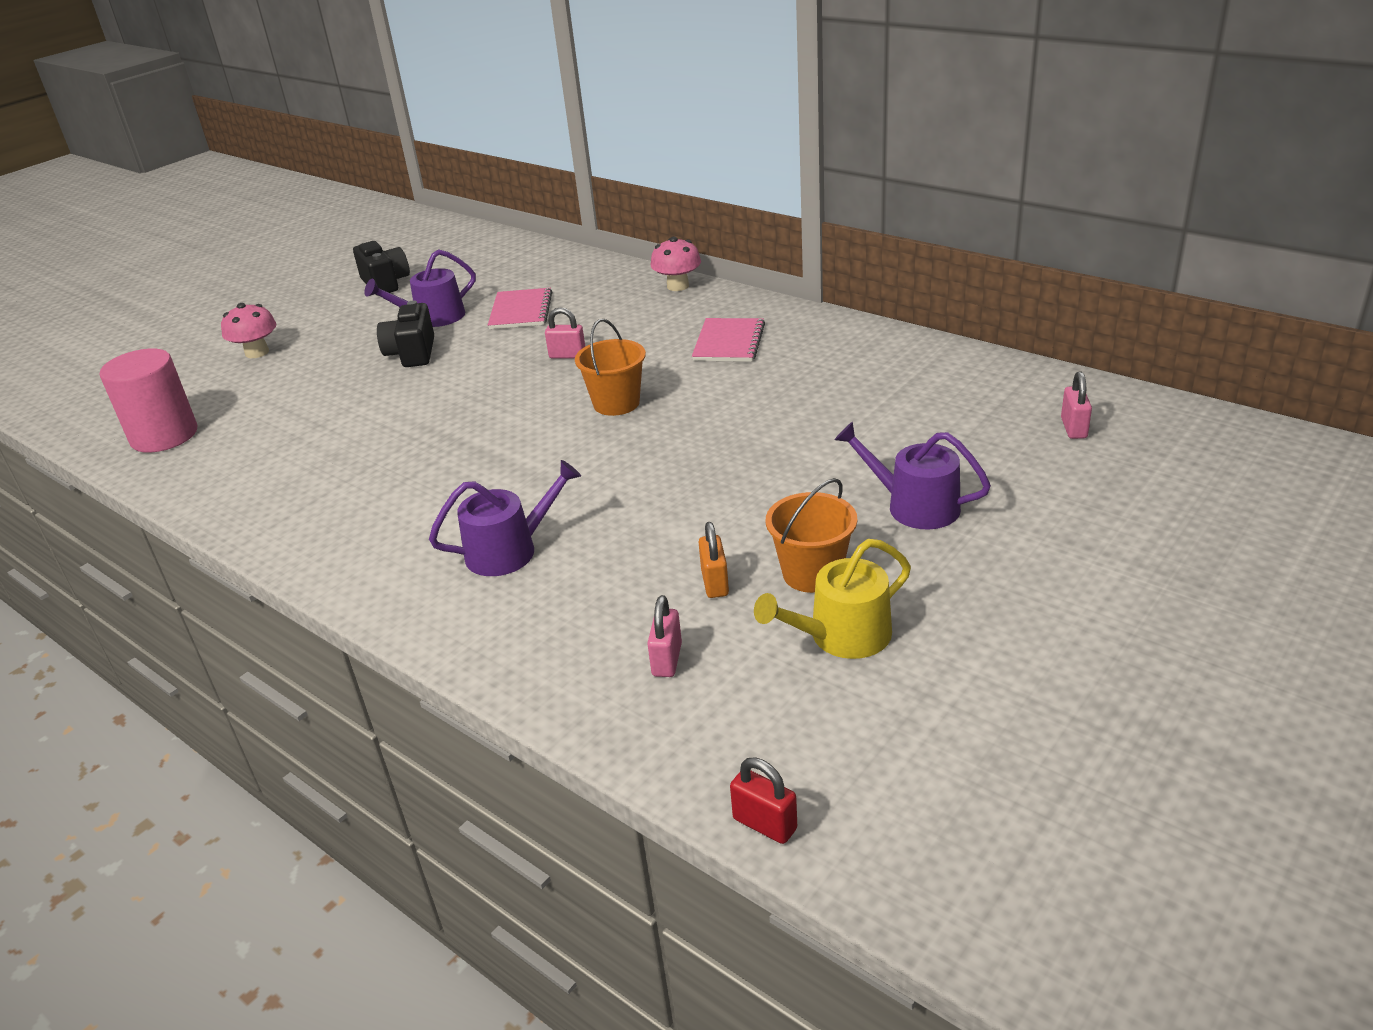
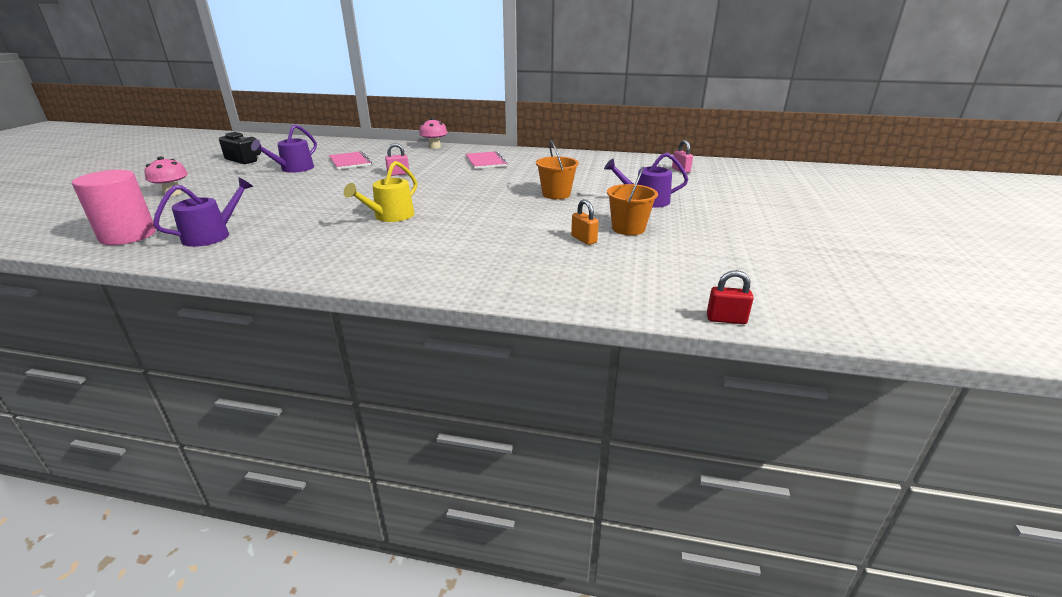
camera: 30 degrees left, 5 degrees down
(412, 353) = (294, 182): black camera -> none
(509, 550) = (449, 246): purple watering can -> purple watering can (212, 235)
(616, 403) = (448, 187): orange bucket -> orange bucket (556, 194)
(667, 660) = (594, 271): pink padlock -> none
(842, 636) = (671, 246): yellow watering can -> yellow watering can (390, 216)

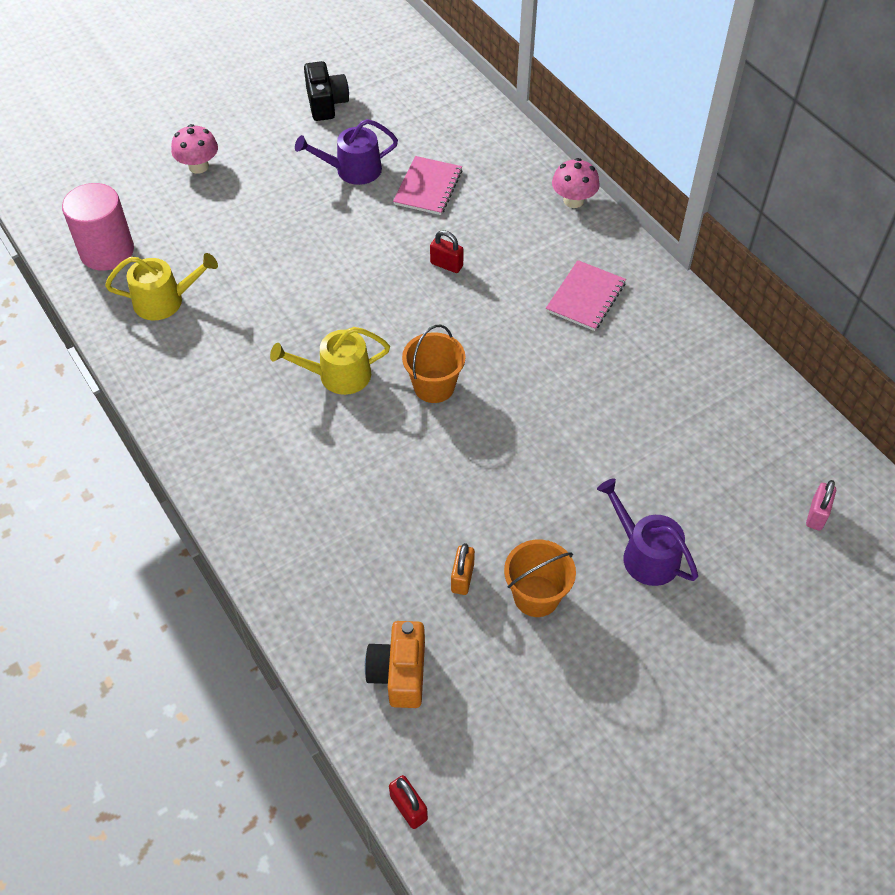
camera: 45 degrees right, 25 degrees up
(212, 235) = (164, 301): purple watering can -> yellow watering can
(398, 174) = (446, 265): pink padlock -> red padlock
(556, 194) = (560, 455): orange bucket -> orange bucket (434, 386)
(617, 280) = (399, 673): none -> orange camera

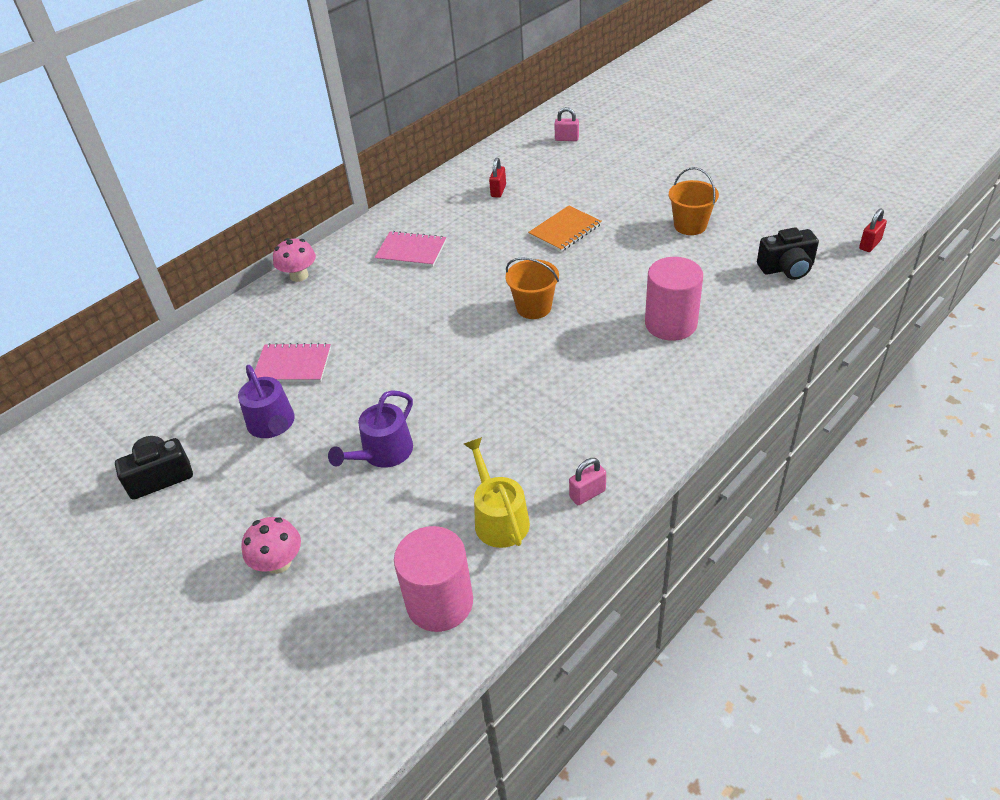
camera: 100 degrees left, 10 degrees down
(155, 366) = (587, 494): none -> pink padlock
(338, 375) = (545, 364): yellow watering can -> none
(349, 505) = (670, 324): none -> pink cylinder
(399, 673) = (787, 268): orange camera -> black camera
(446, 265) = (394, 330): red padlock -> red padlock (498, 191)
(462, 578) = (697, 257): orange padlock -> none
(575, 452) = (565, 230): none -> orange notebook
(645, 554) = (632, 191): purple watering can -> purple watering can (383, 453)

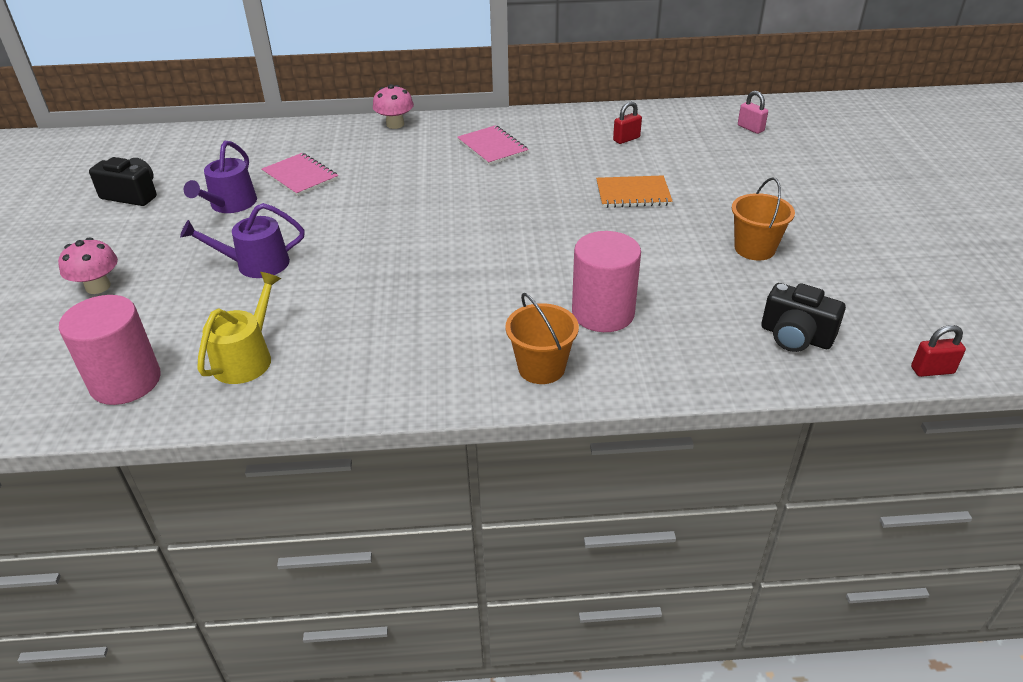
camera: 40 degrees right, 5 degrees down
(534, 307) = (513, 234): orange bucket -> orange bucket (541, 368)
(587, 494) = (326, 388): pink padlock -> none

